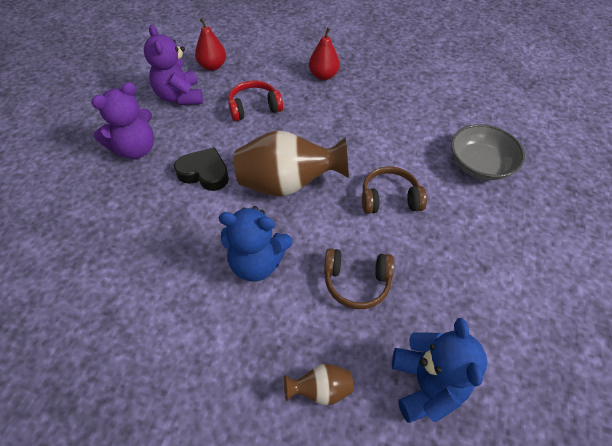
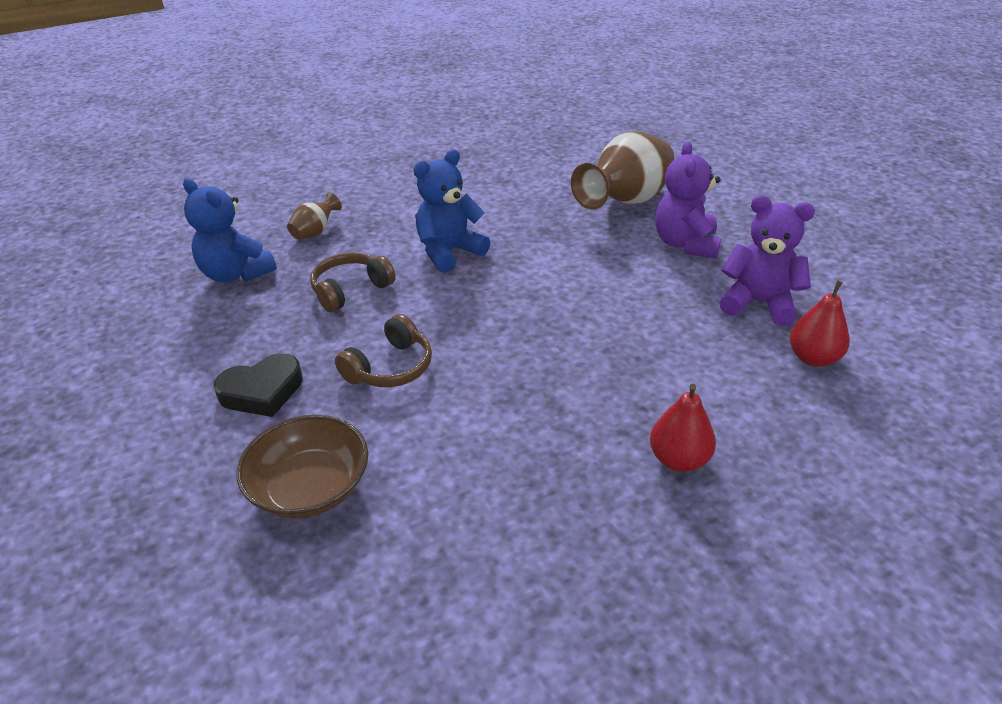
camera: 135 degrees right, 15 degrees down
(204, 173) = (596, 269): black heart -> black heart (262, 391)
(254, 107) = (671, 350): red headphones -> none
(287, 184) = (509, 311): brown vase -> brown vase (625, 202)
(480, 165) = (310, 488): grey bowl -> brown bowl

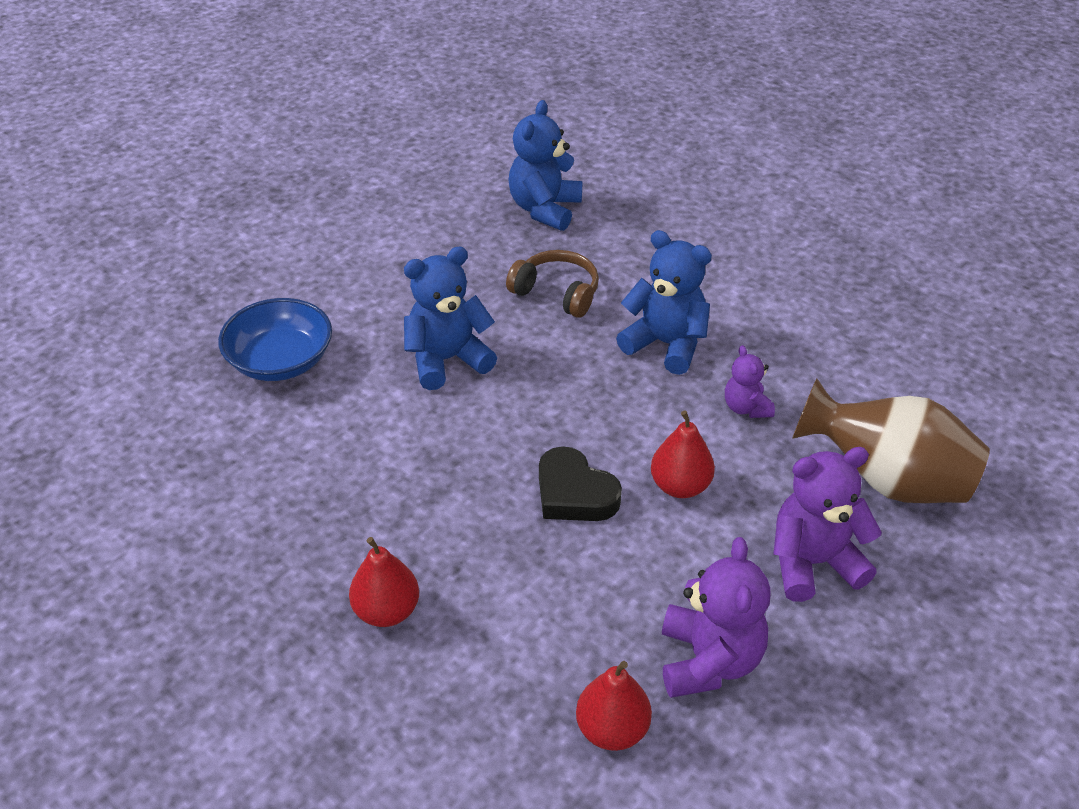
camera: 70 degrees right, 5 degrees up
(262, 391) = (385, 291): black heart -> black heart (574, 493)
(310, 488) = (280, 361): brown bowl -> blue bowl
(315, 232) = (646, 233): brown vase -> none
(390, 367) = (447, 360): brown headphones -> blue teddy bear
(535, 235) = (746, 407): none -> purple teddy bear
(598, 279) = (680, 486): none -> red pear

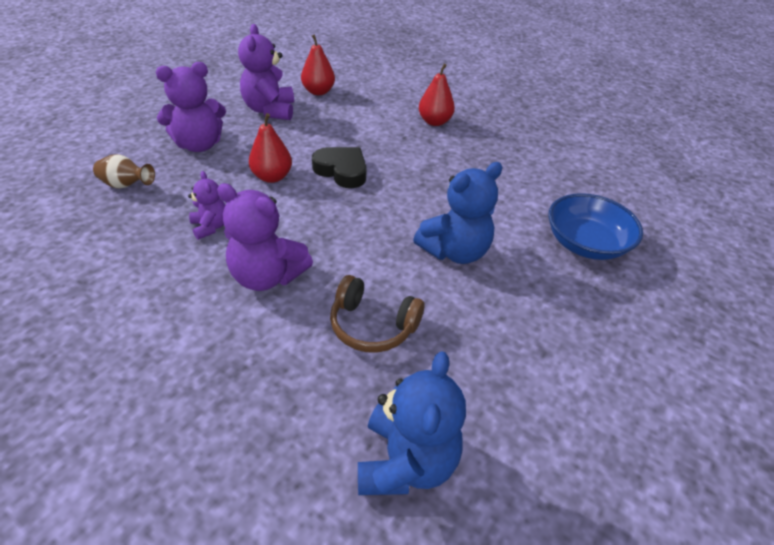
camera: 170 degrees right, 0 degrees up
(665, 344) = (267, 276): blue teddy bear -> purple teddy bear
(886, 480) = (126, 185): brown vase -> brown vase, size x0.46

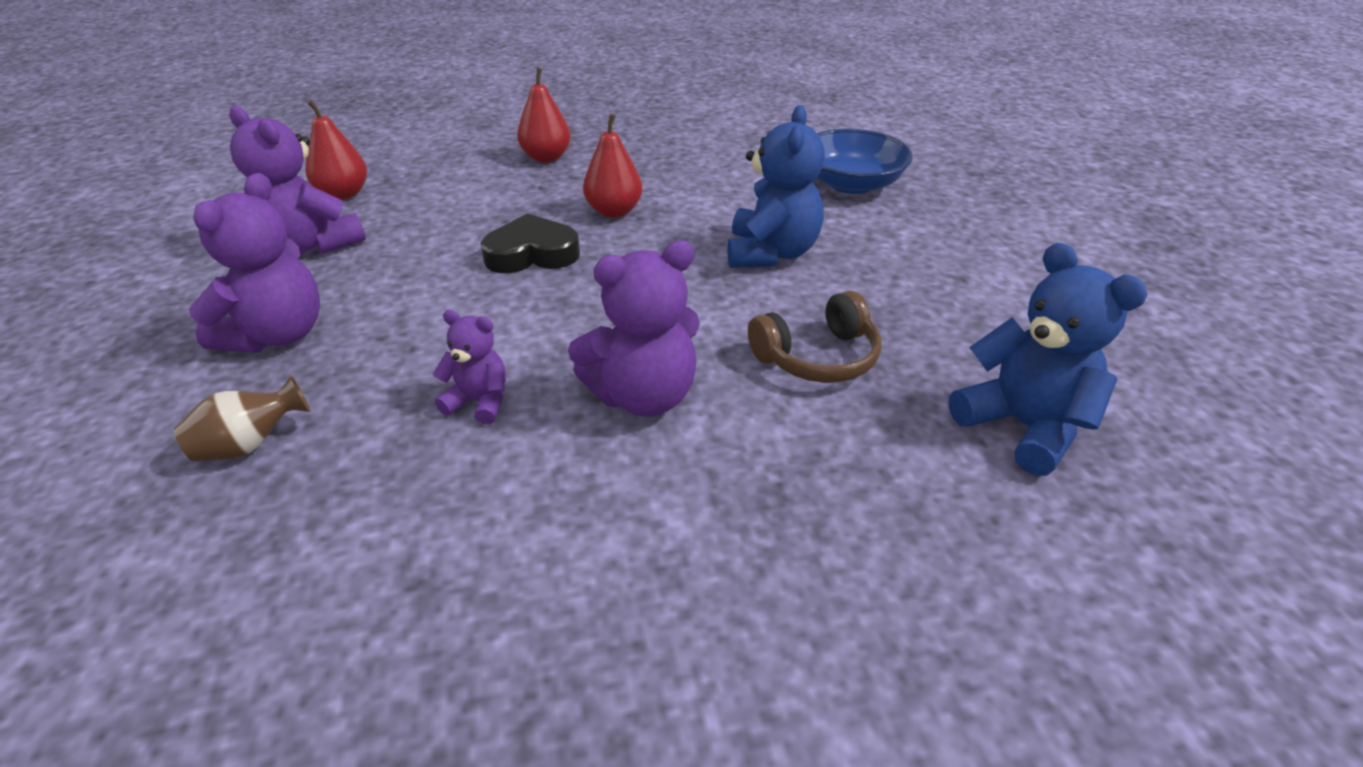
camera: 45 degrees left, 5 degrees down
(272, 177) = (458, 307): red pear -> red pear (614, 211)

